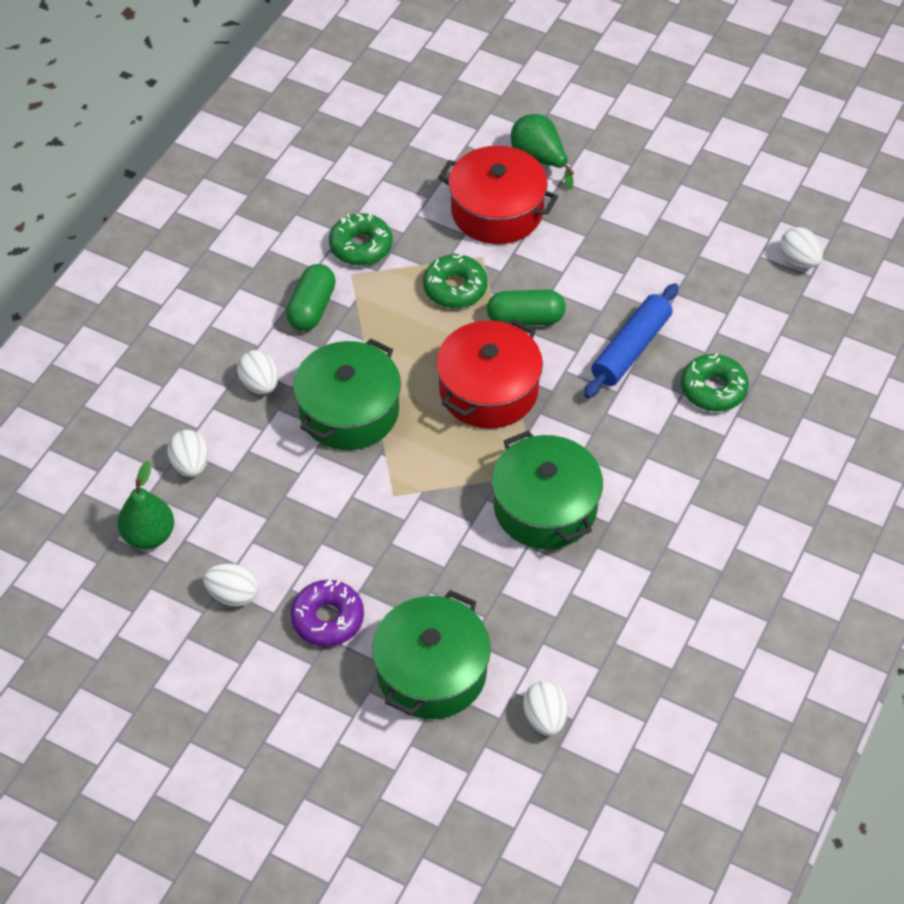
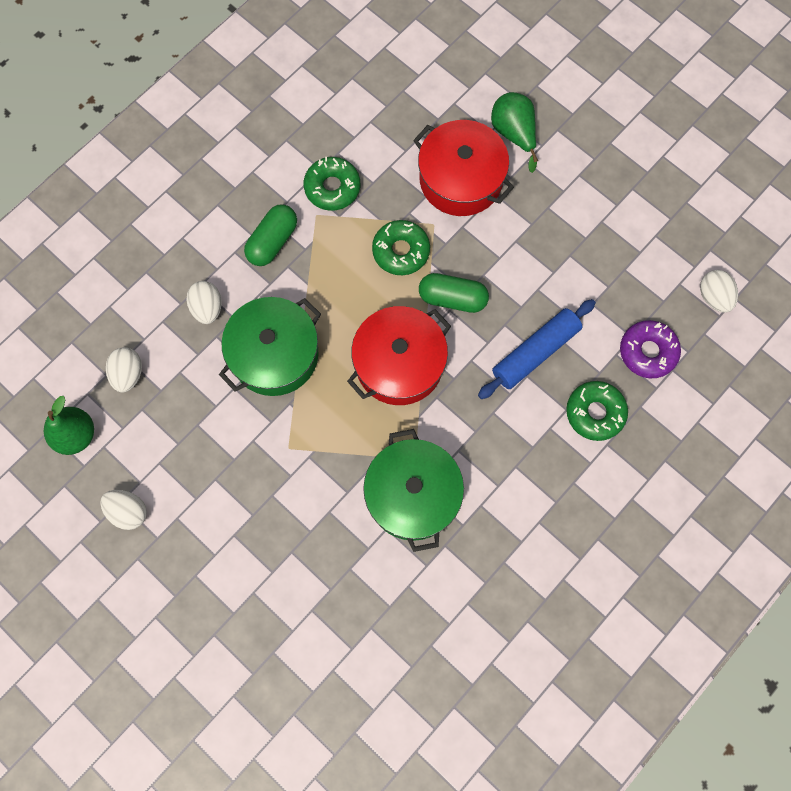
camera: 15 degrees right, 20 degrees up
(327, 619) = (199, 556): purple donut -> purple donut (647, 352)
(431, 671) = (270, 631): green pot -> none
(545, 718) = (351, 702): white egg -> none

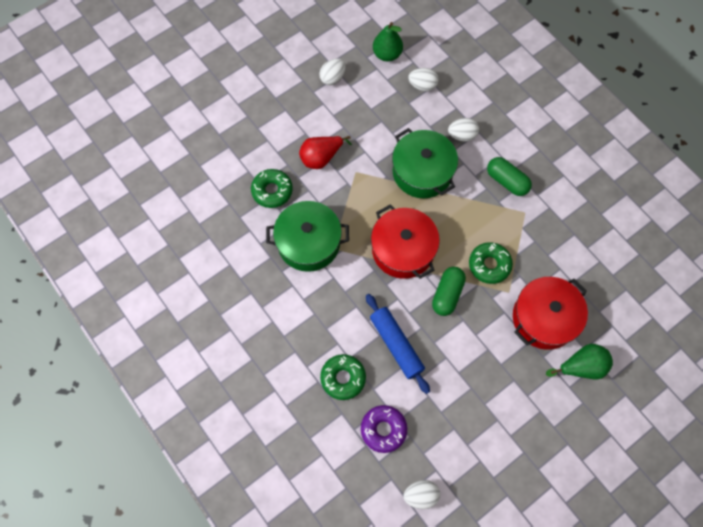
camera: 100 degrees right, 5 degrees down
(272, 502) = (321, 158): none -> red pear
(332, 188) = (545, 226): green donut -> green donut (272, 191)

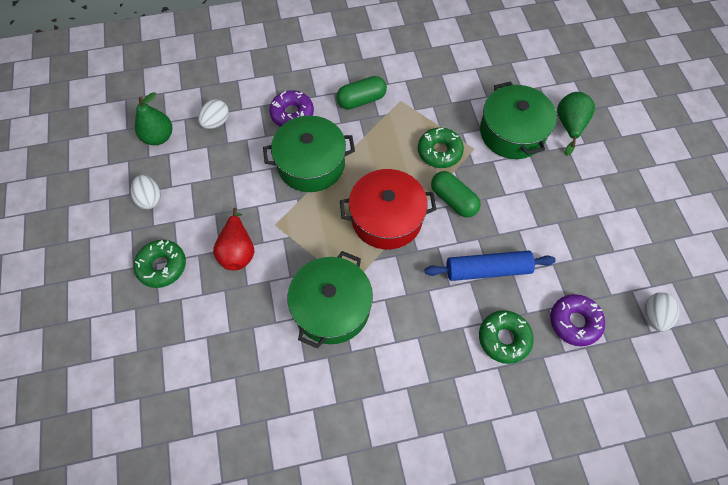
camera: 65 degrees left, 5 degrees down
(272, 191) = (247, 320): green donut -> green donut (162, 266)
(462, 135) = (292, 114): white egg -> purple donut
(544, 318) = (512, 132): red pot -> green pot

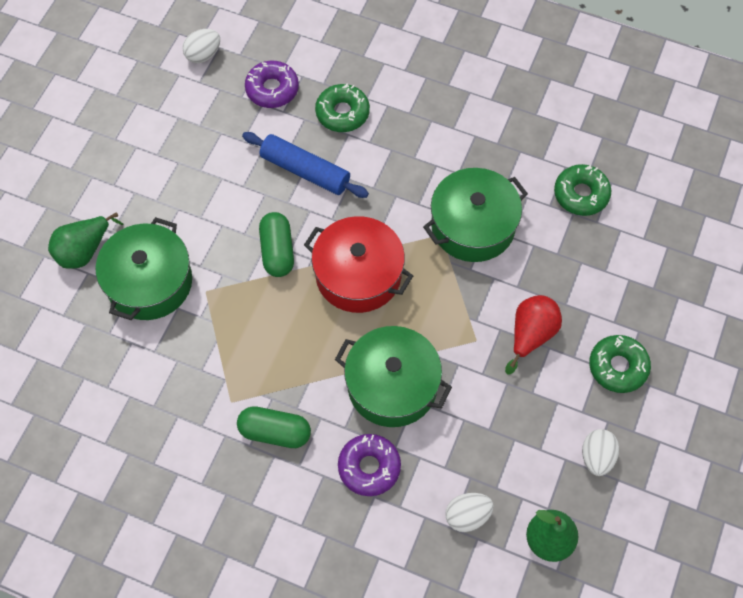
camera: 145 degrees left, 0 degrees up
(439, 152) = (244, 310): green donut -> green donut (581, 194)

